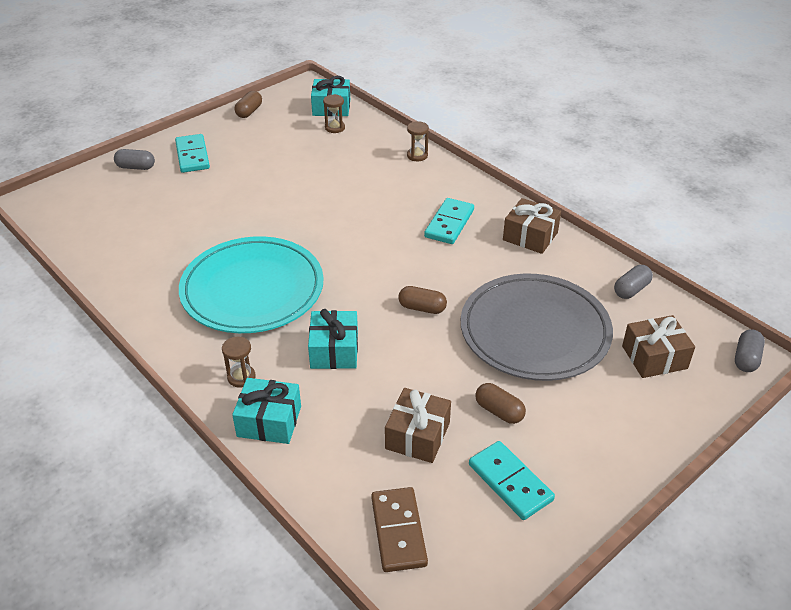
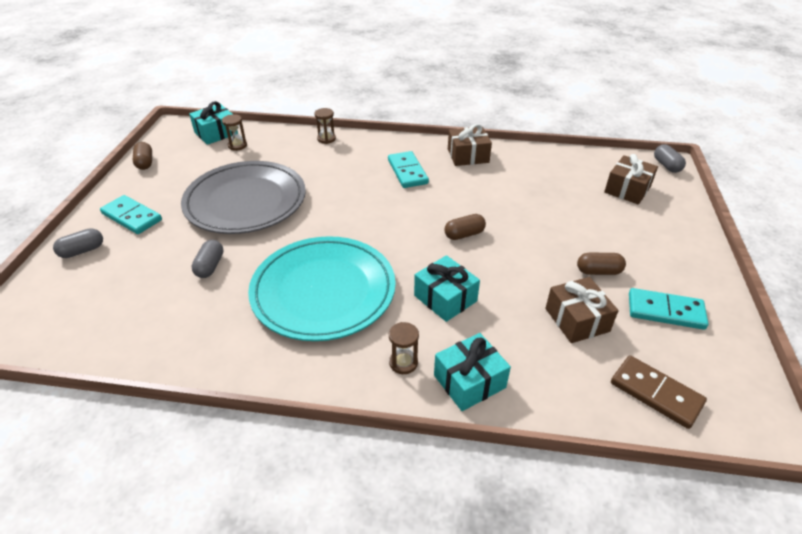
camera: 40 degrees left, 0 degrees up
(534, 331) = (549, 210): grey plate -> grey plate (246, 201)
(631, 290) = (564, 158): grey capsule -> grey capsule (210, 266)

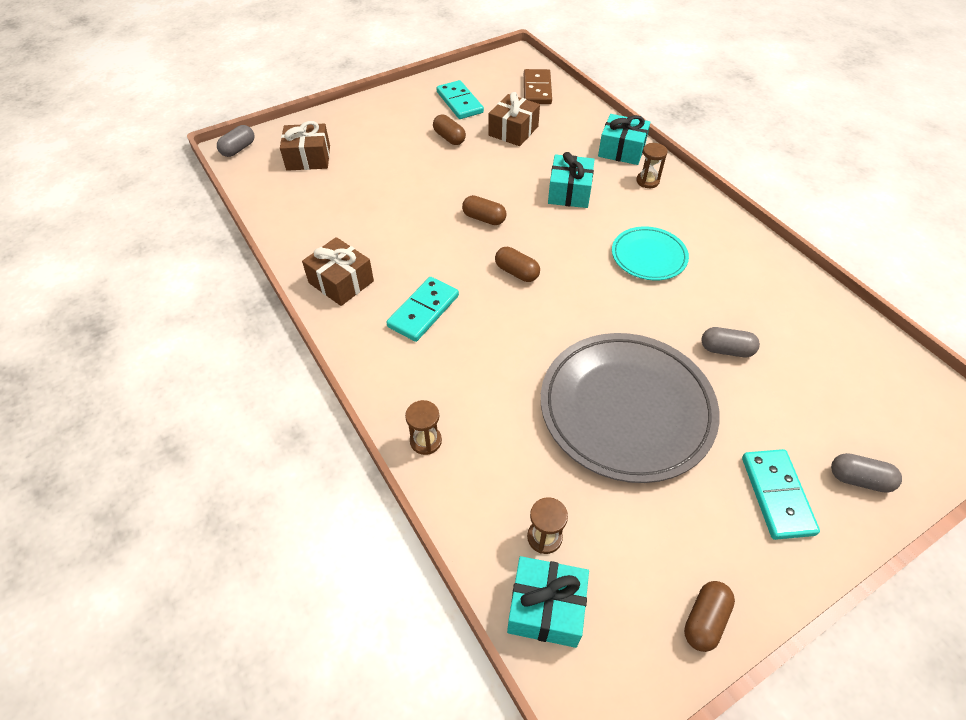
camera: 130 degrees left, 10 degrees up
(210, 266) = (726, 350): grey capsule -> grey capsule turned 45 degrees clockwise
(323, 291) = (648, 256): turquoise plate -> turquoise plate, size x0.52
(392, 220) = (516, 272): none -> brown capsule

